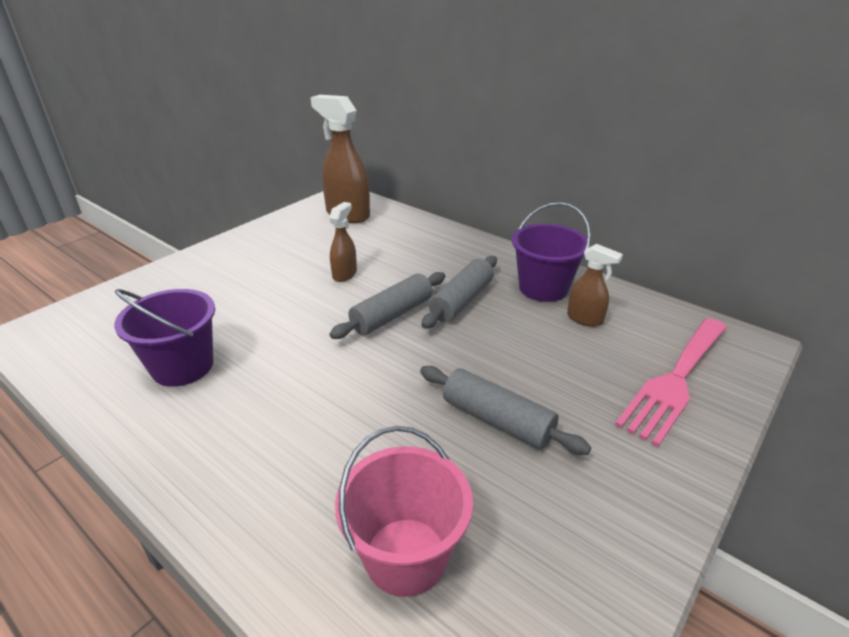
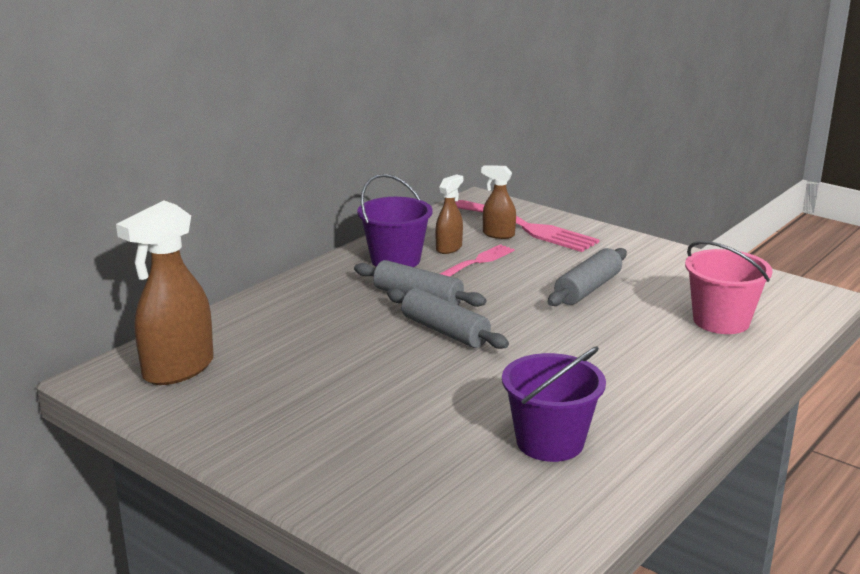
camera: 90 degrees left, 10 degrees down
(345, 274) = (356, 361): brown spray bottle -> brown spray bottle (498, 234)
(556, 338) = (479, 261): none -> pink fork

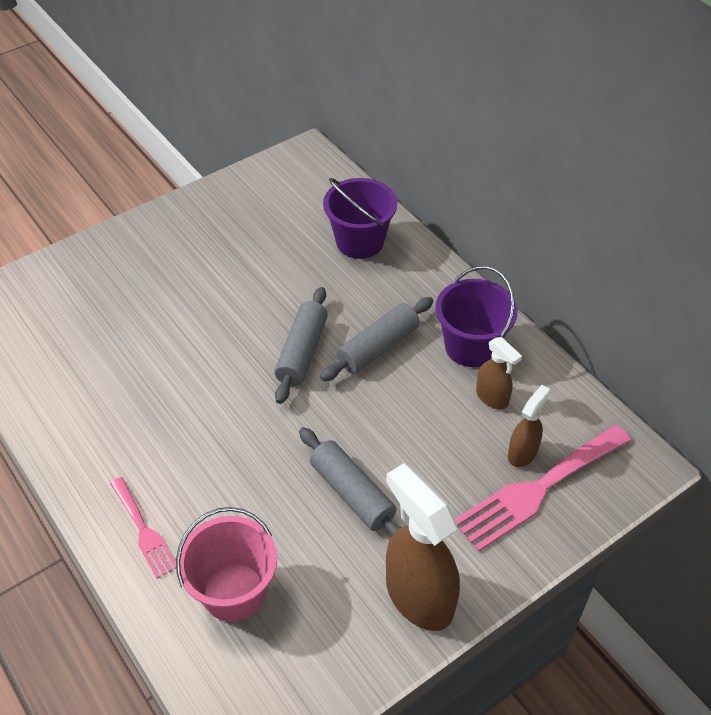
camera: 105 degrees right, 25 degrees up
(178, 369) = (302, 189): brown spray bottle -> brown spray bottle (418, 596)
(445, 331) = (302, 352): grey rolling pin -> grey rolling pin turned 45 degrees counterclockwise
(479, 261) = (450, 415): pink fork -> pink fork (144, 530)
(550, 442) = (99, 375): purple bucket -> purple bucket (360, 241)

